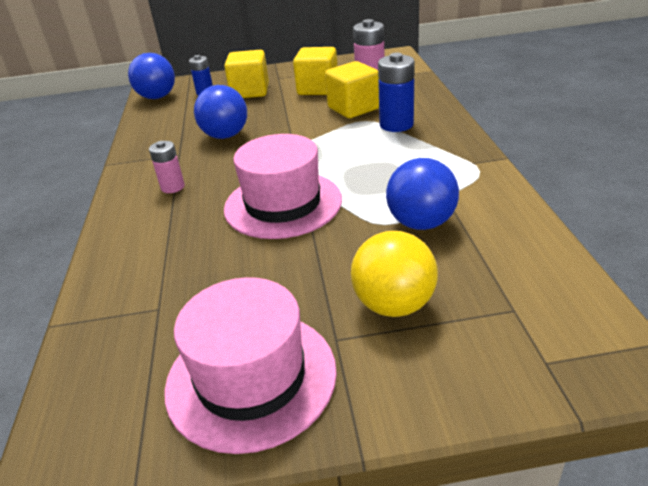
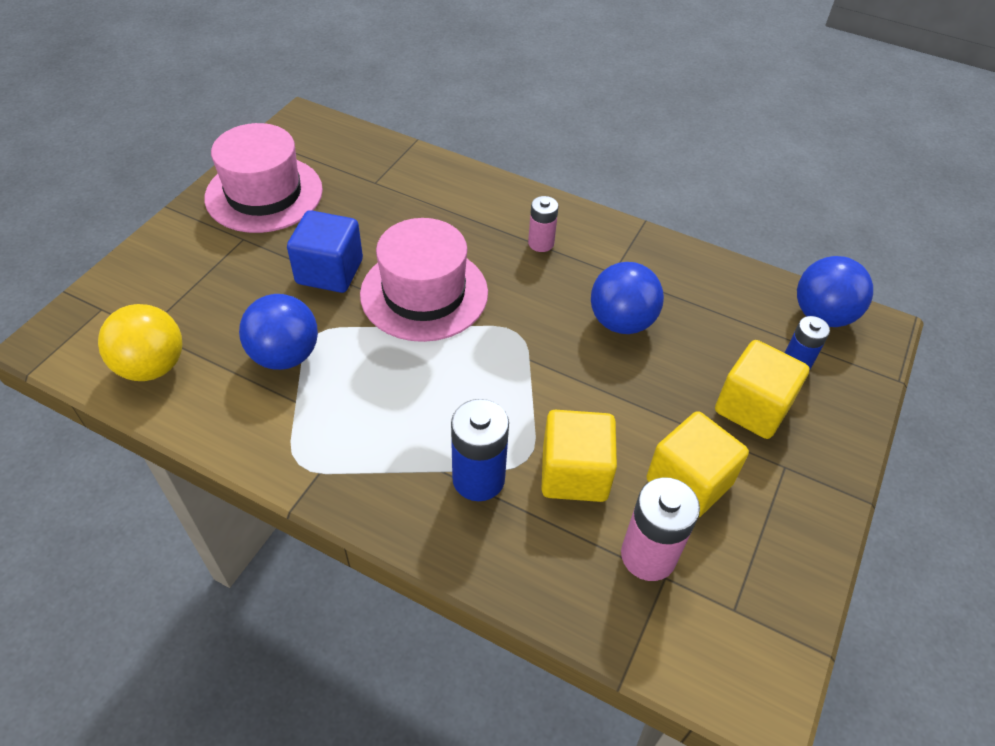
camera: 120 degrees right, 15 degrees up
(314, 257) = (329, 271): none -> blue cube
(394, 304) = (231, 279): yellow ball -> yellow ball (152, 366)

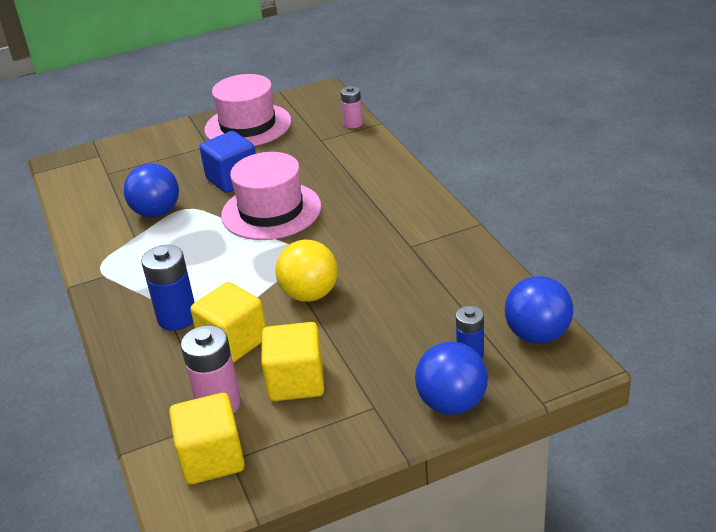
camera: 45 degrees right, 15 degrees down
(152, 366) = (89, 191): yellow ball -> yellow ball (310, 294)
(541, 243) = (382, 210): pink battery -> pink battery (353, 124)
(621, 322) = (375, 276): blue ball -> blue ball (452, 403)
(752, 407) = (399, 363): yellow cube -> yellow cube (212, 458)

